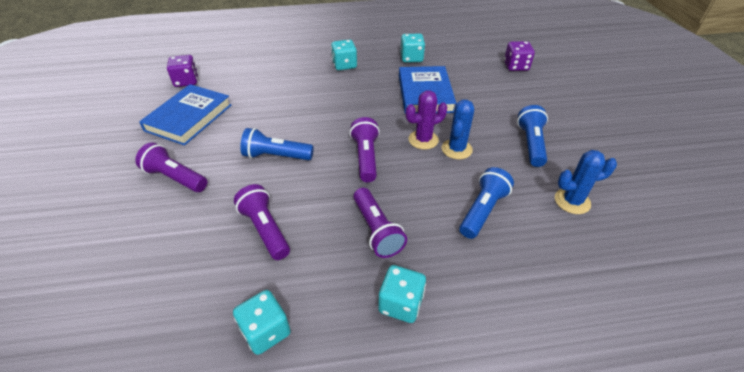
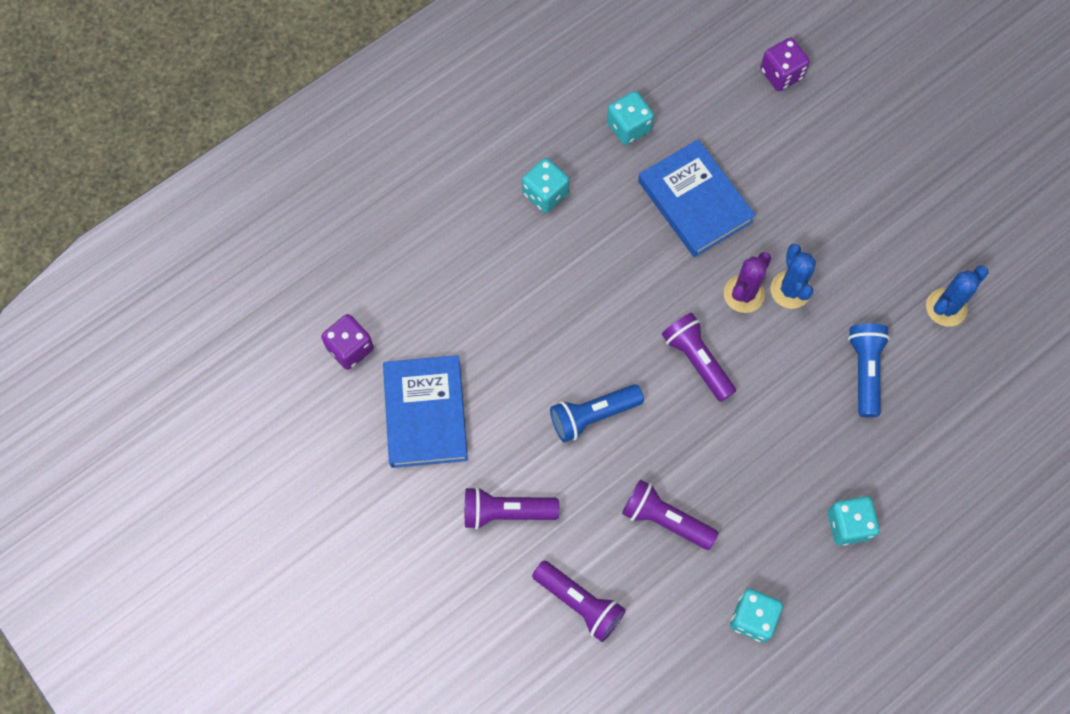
camera: 30 degrees left, 25 degrees up
(376, 230) = (776, 457): purple flashlight -> purple flashlight (579, 603)
(531, 144) = (868, 234): blue flashlight -> none

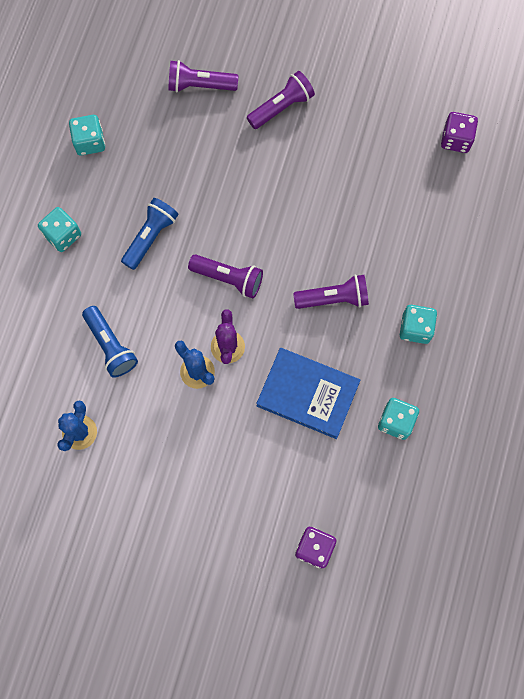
camera: 145 degrees right, 5 degrees up
(425, 413) = (376, 131): blue book -> none
(592, 415) = (271, 198): blue flashlight -> blue flashlight (150, 237)
(665, 519) = (181, 164): purple flashlight -> purple flashlight (334, 298)

